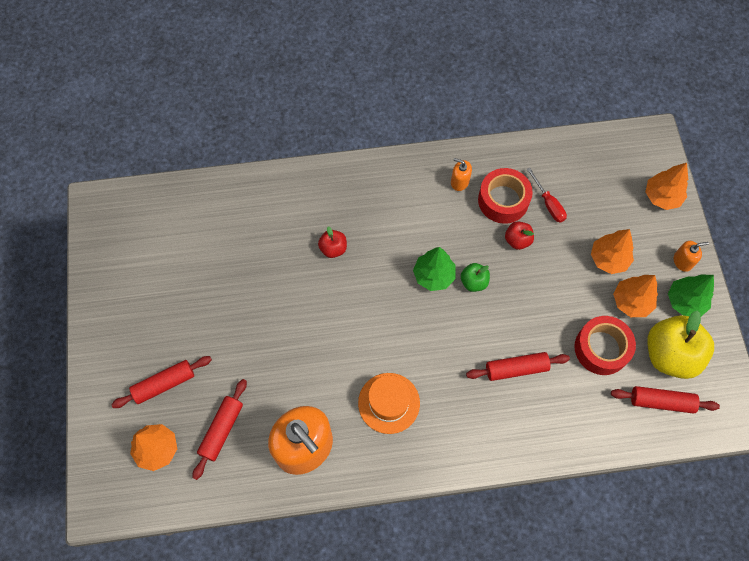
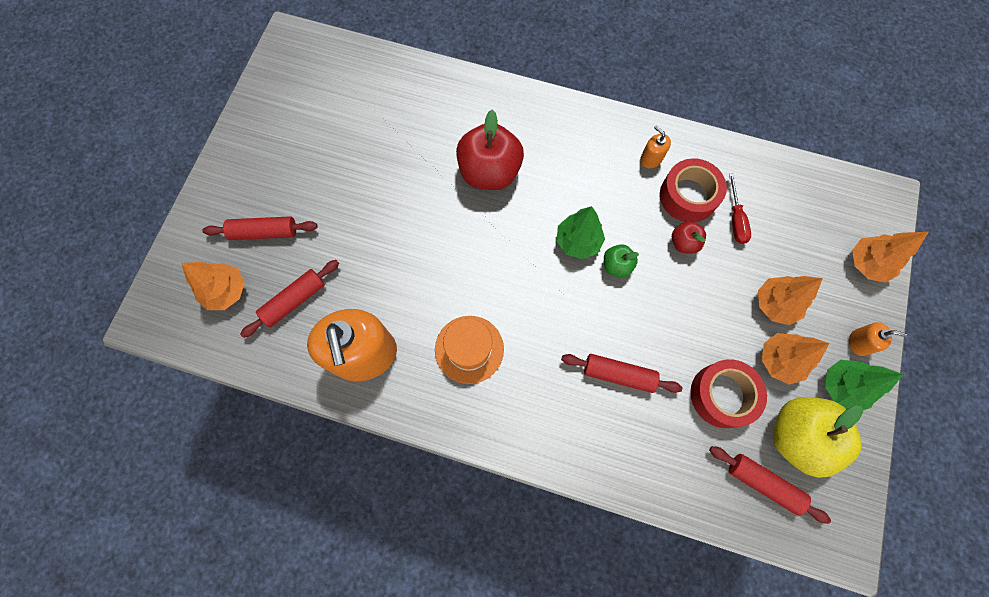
camera: 25 degrees right, 5 degrees up
(333, 248) = (489, 172): red apple -> red apple, size x2.07

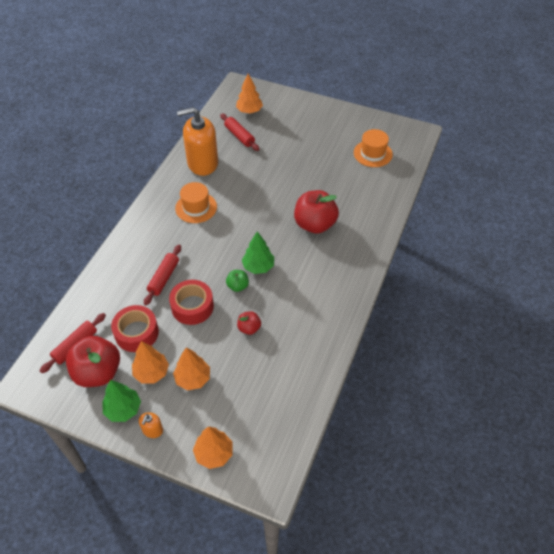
camera: 95 degrees right, 20 degrees down
(264, 232) = (283, 124): red rolling pin -> none
(337, 99) = (373, 153): none -> orange hat
(651, 159) = (319, 318): orange soap dispenser -> none
(688, 196) = (286, 337): red tape -> red tape (192, 307)
(735, 219) = (264, 365): red screwdriver -> none
(797, 437) = (98, 372): yellow apple -> red apple

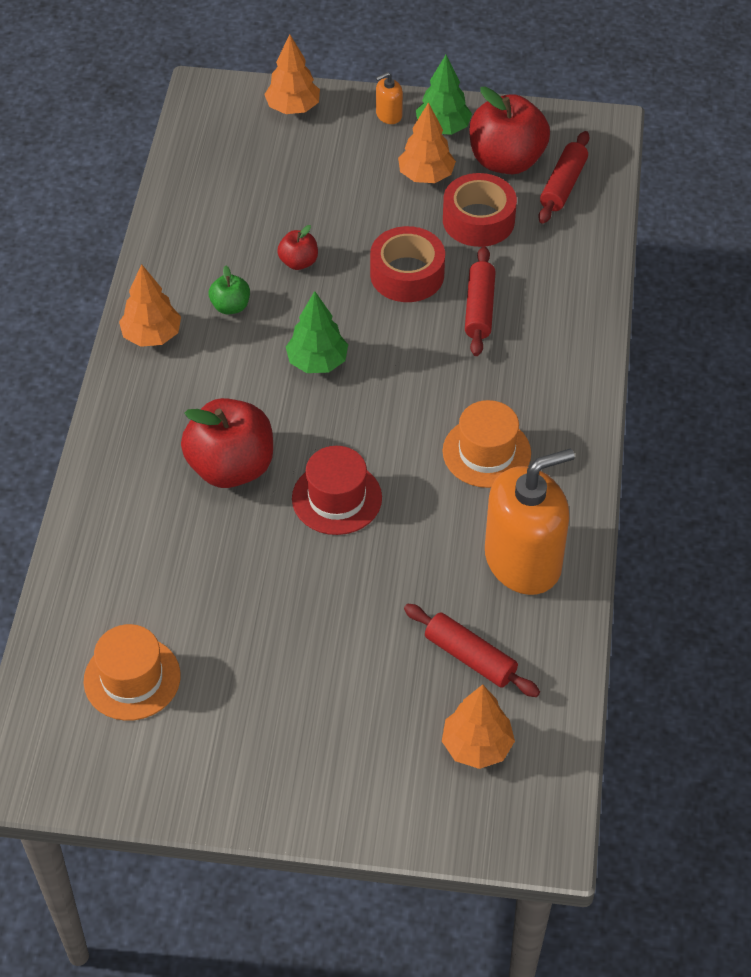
camera: 165 degrees right, 0 degrees up
(152, 430) = (388, 115): orange soap dispenser -> orange soap dispenser turned 120 degrees counterclockwise
(193, 378) = (360, 181): orange tree -> orange tree (152, 335)
(238, 286) = (342, 322): green apple -> green apple (230, 306)
(271, 202) = (337, 498): none -> red hat

